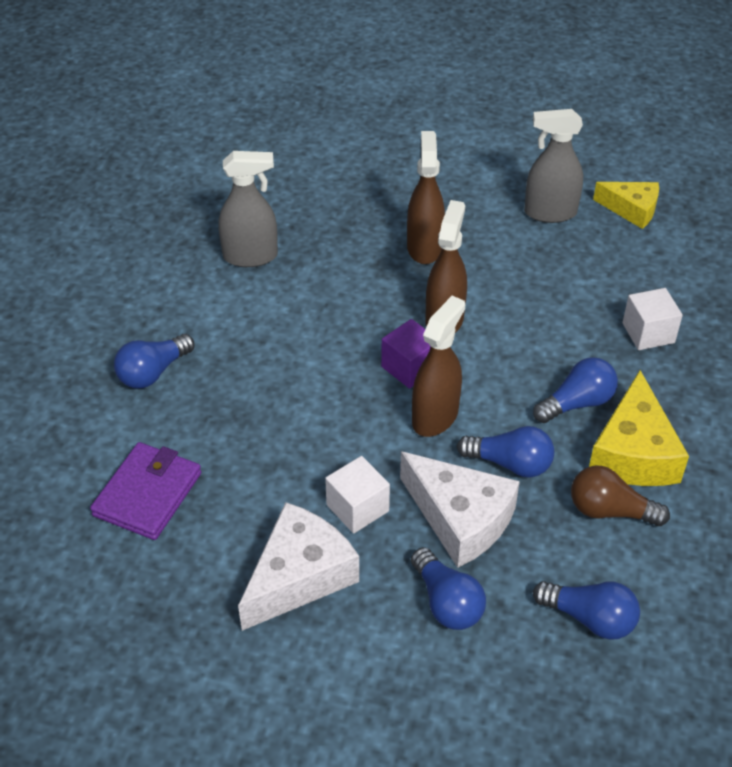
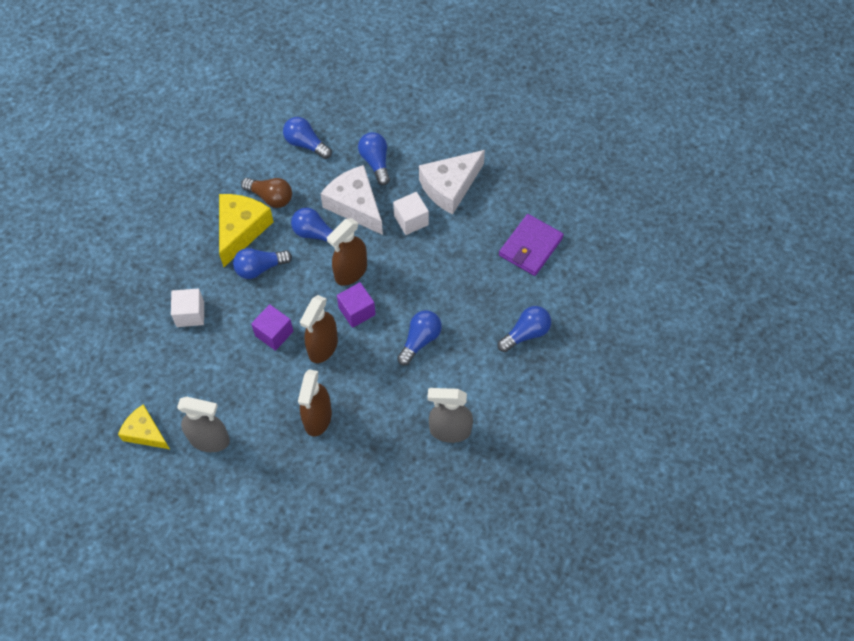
camera: 170 degrees left, 15 degrees up
(308, 344) = (420, 340): none -> blue light bulb
(519, 326) = (274, 333): none -> purple cube

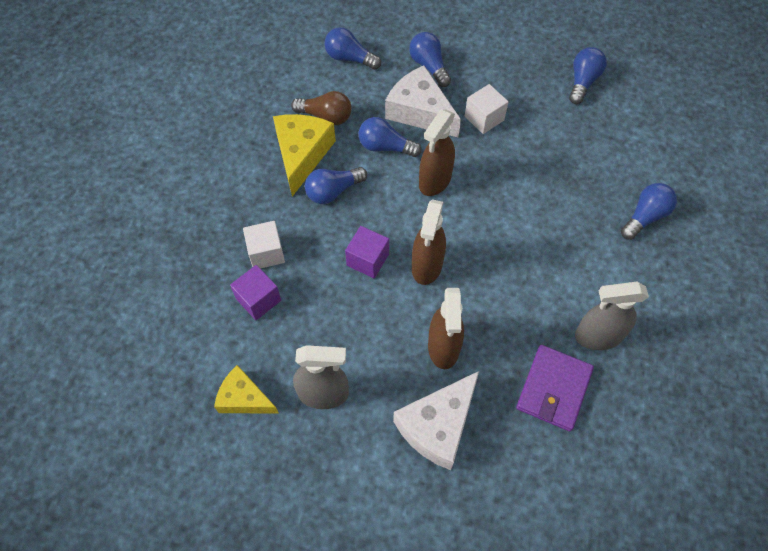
camera: 10 degrees left, 0 degrees up
(357, 311) = (454, 221): purple cube -> purple cube (258, 299)
(420, 340) = (533, 242): blue light bulb -> blue light bulb (583, 82)
(450, 187) = (514, 79): white cheese -> white cheese (437, 426)
(530, 247) = (619, 127): purple wallet -> purple wallet (553, 389)

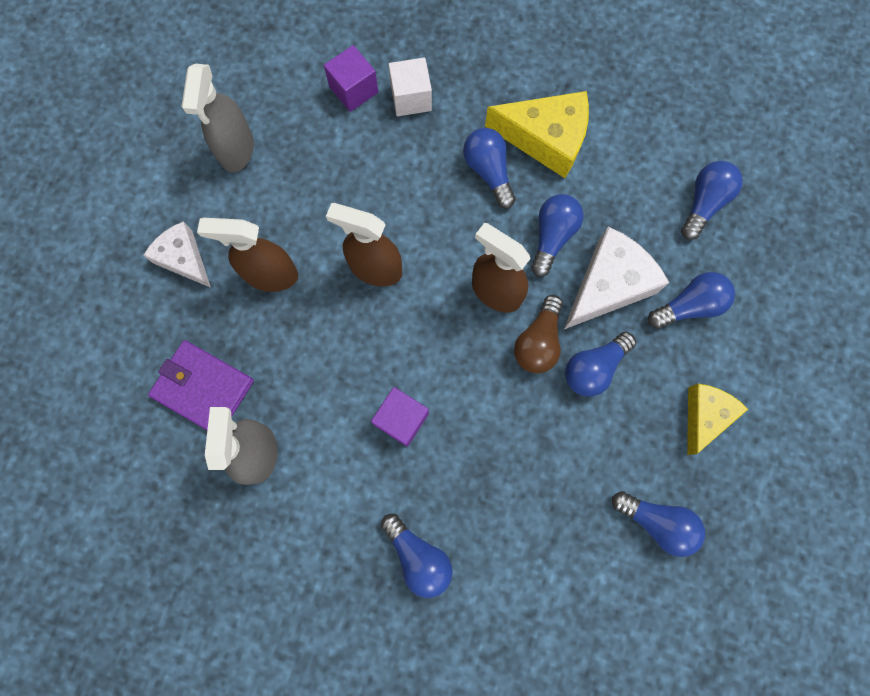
camera: 95 degrees right, 15 degrees up
(244, 398) = (244, 76): yellow cheese -> yellow cheese (705, 415)
(326, 116) = (604, 169): brown light bulb -> brown light bulb (538, 342)
(367, 259) = (391, 204): purple cube -> purple cube (401, 419)
(437, 426) = (184, 258): white cheese -> white cheese, size x0.64
(484, 118) = (594, 368): white cube -> blue light bulb

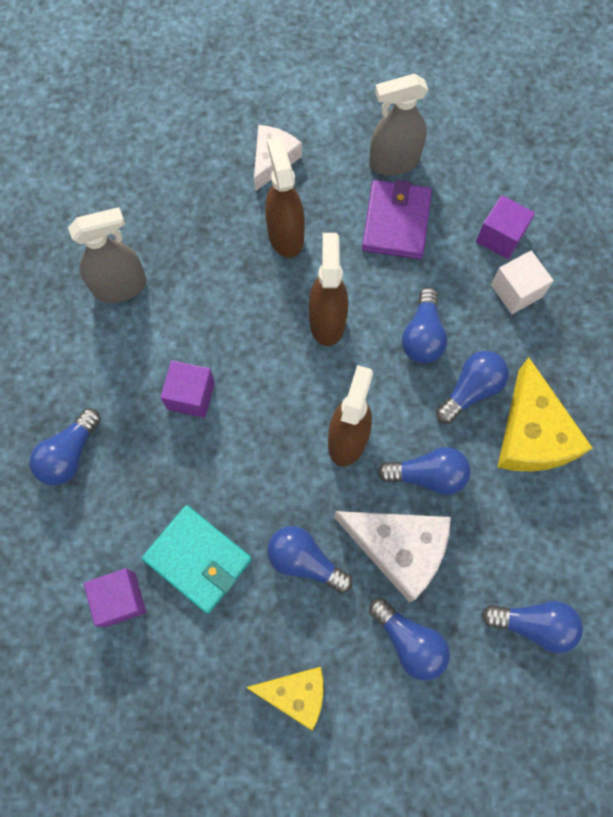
camera: 70 degrees right, 5 degrees down
(203, 388) = (162, 221): purple wallet -> purple wallet (396, 222)
(538, 342) = (312, 497): brown light bulb -> none
(562, 463) = (198, 559): none -> turquoise wallet
(576, 547) = (120, 599): none -> purple cube
(656, 522) = (169, 674): blue light bulb -> blue light bulb (422, 336)

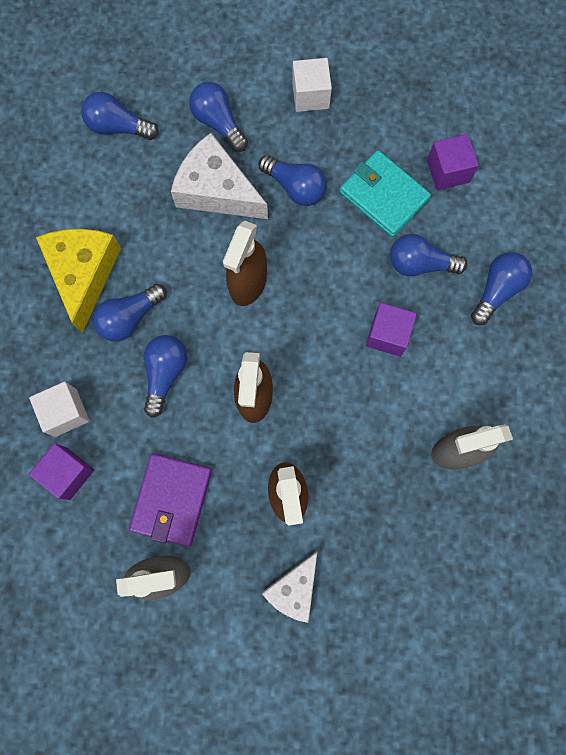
camera: 175 degrees left, 5 degrees up
(296, 694) = (310, 95): yellow cheese -> white cube
(427, 475) = (182, 247): blue light bulb -> blue light bulb (420, 264)

